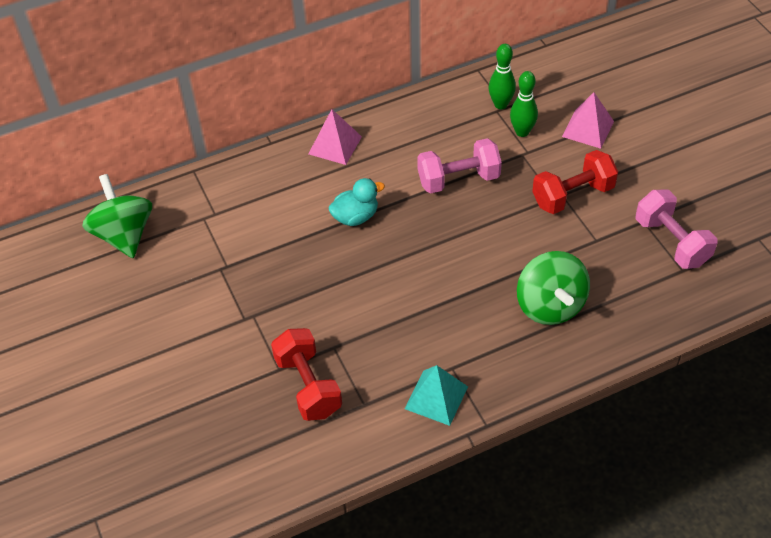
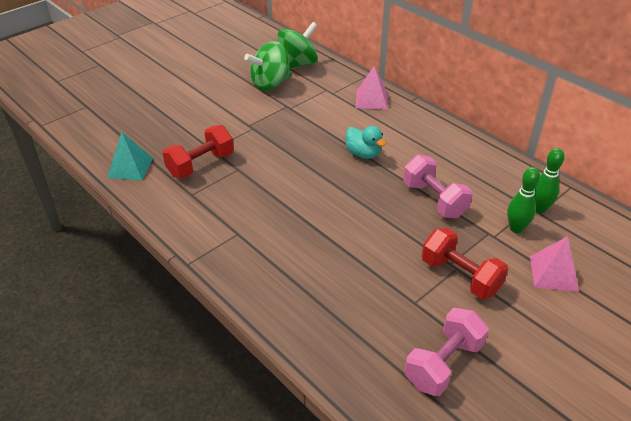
camera: 70 degrees right, 10 degrees down
(335, 145) = (428, 129): pink pyramid -> pink pyramid (371, 100)
(436, 397) = (207, 230): turquoise pyramid -> turquoise pyramid (130, 167)
(550, 305) = (323, 282): green spinning top -> green spinning top (270, 84)

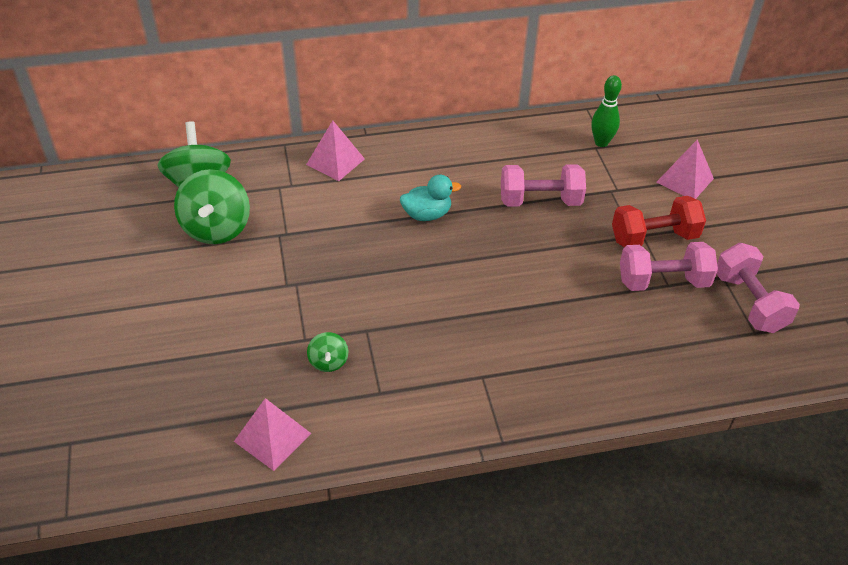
camera: 60 degrees left, 5 degrees up
(130, 167) = (272, 437): turquoise pyramid -> pink pyramid
(200, 165) = (328, 362): red dumbbell -> green spinning top
(415, 298) = (663, 281): none -> pink dumbbell
(516, 228) = (616, 170): green bowling pin -> none

